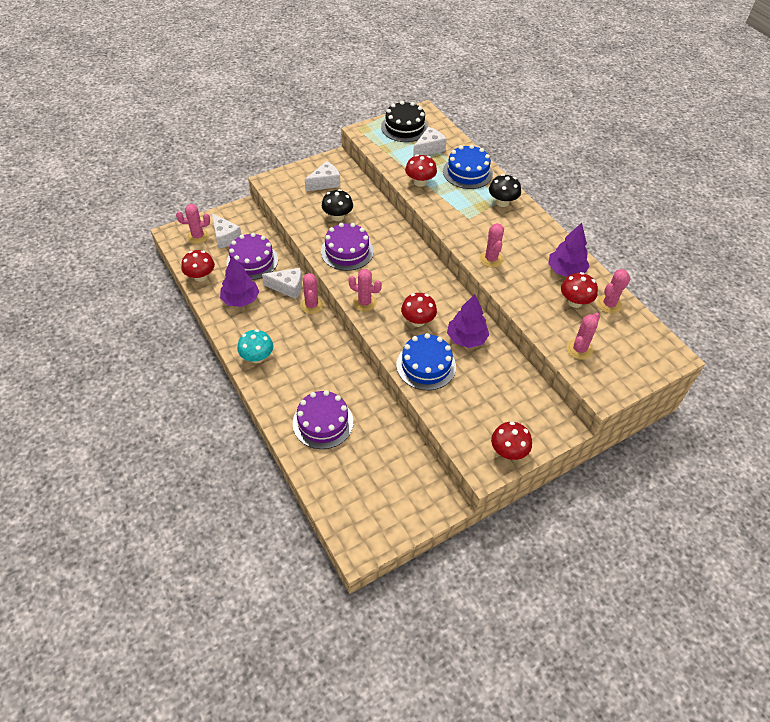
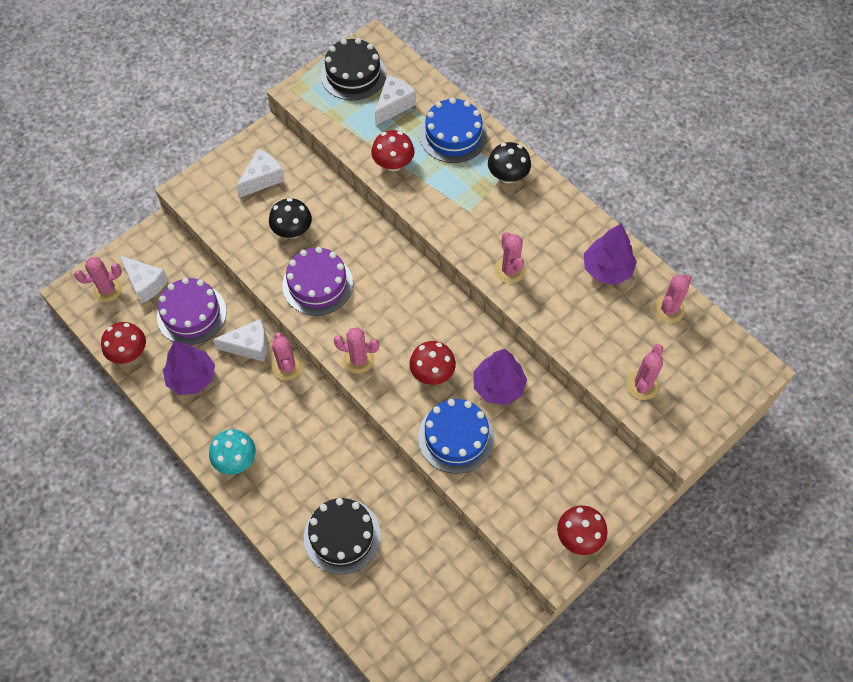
camera: 10 degrees left, 10 degrees up
(323, 422) = (342, 536): purple cake -> black cake
(575, 302) = (626, 315): red mushroom -> none

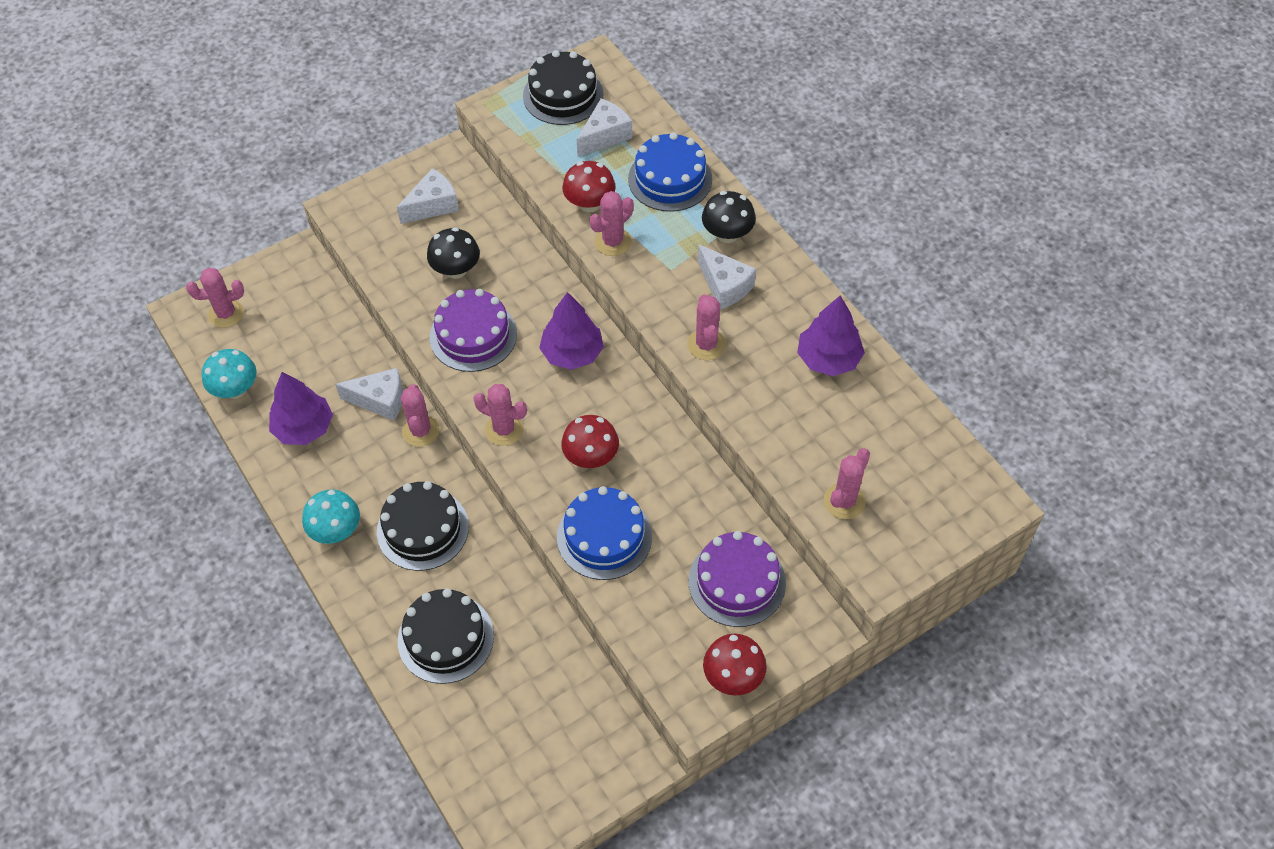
camera: 10 degrees right, 5 degrees down
(129, 353) = (235, 389): red mushroom -> turquoise mushroom
(145, 284) = (272, 312): white cheese -> white cheese (725, 286)
(191, 314) = (319, 354): purple cake -> purple cake (737, 582)
(305, 448) = (422, 529): none -> black cake
(498, 386) = (669, 484): purple tree -> purple tree (572, 353)
(668, 309) = (896, 416): pink cactus -> pink cactus (612, 242)

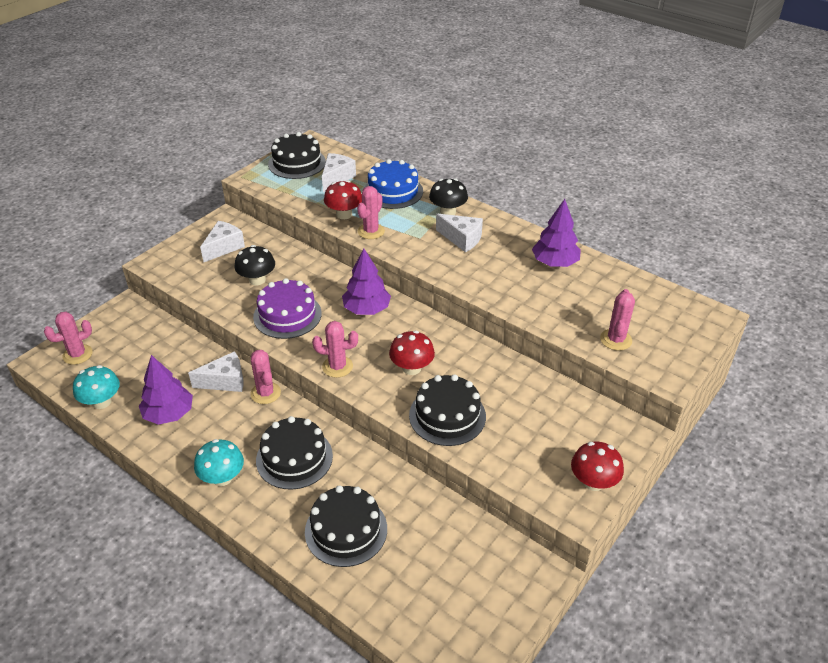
camera: 20 degrees left, 15 degrees down
(604, 536) = (447, 415): blue cake -> black cake
(706, 344) = (467, 273): pink cactus -> none
(737, 582) = (560, 419): purple cake -> none

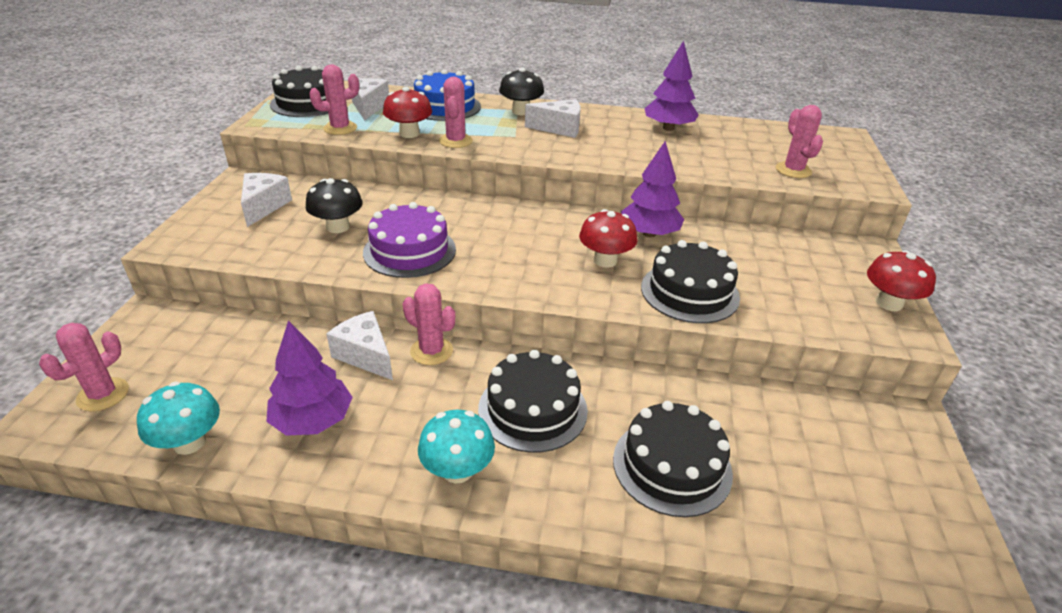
camera: 30 degrees left, 5 degrees down
(225, 381) = (365, 355): white cheese -> white cheese turned 90 degrees counterclockwise
(337, 366) = (521, 283): pink cactus -> pink cactus (340, 128)
(366, 309) = (499, 222): purple tree -> purple tree (649, 233)

